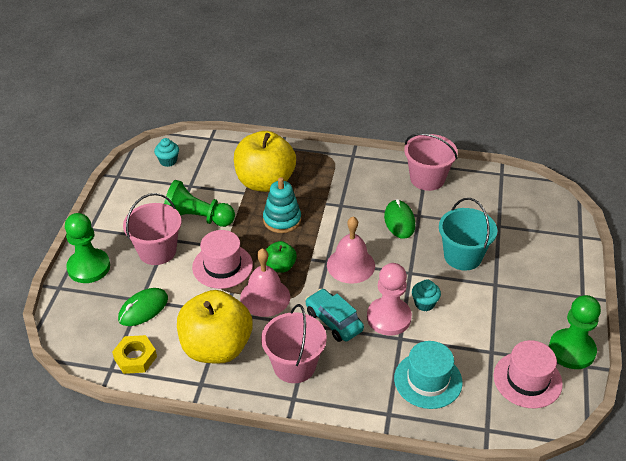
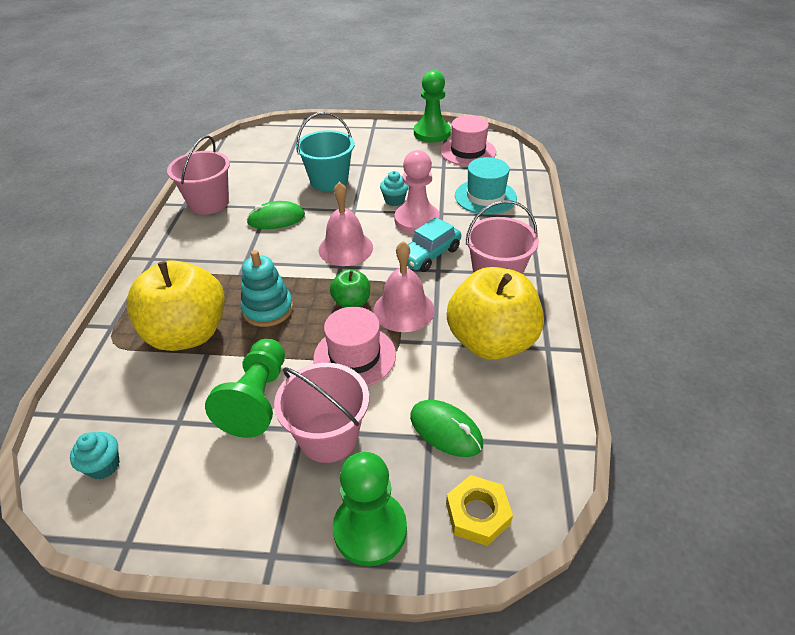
camera: 95 degrees left, 0 degrees up
(135, 358) = (532, 421): yellow nut -> yellow nut (477, 514)

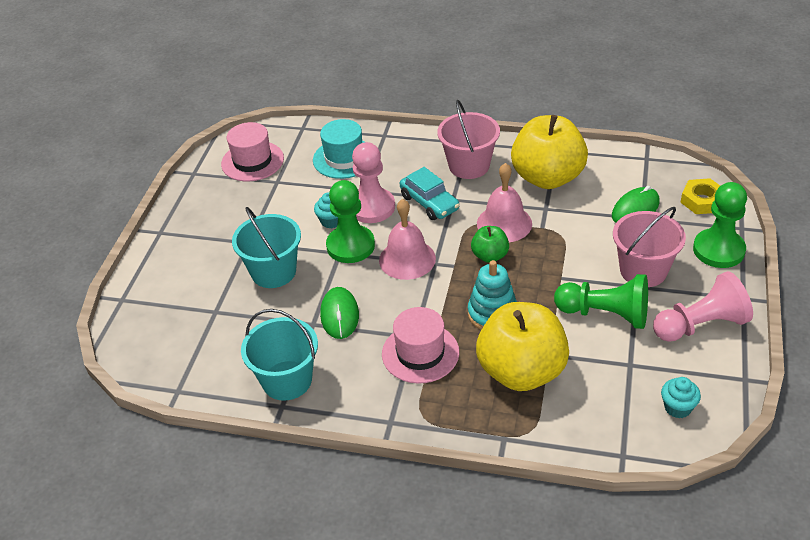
camera: 80 degrees left, 0 degrees up
(209, 203) = (287, 380): pink bucket -> turquoise bucket
(227, 497) = (701, 325): none -> pink pawn
(354, 356) = (558, 255): pink hat -> pink hat (420, 353)
(432, 133) = (199, 184): green pawn -> green pawn (350, 246)

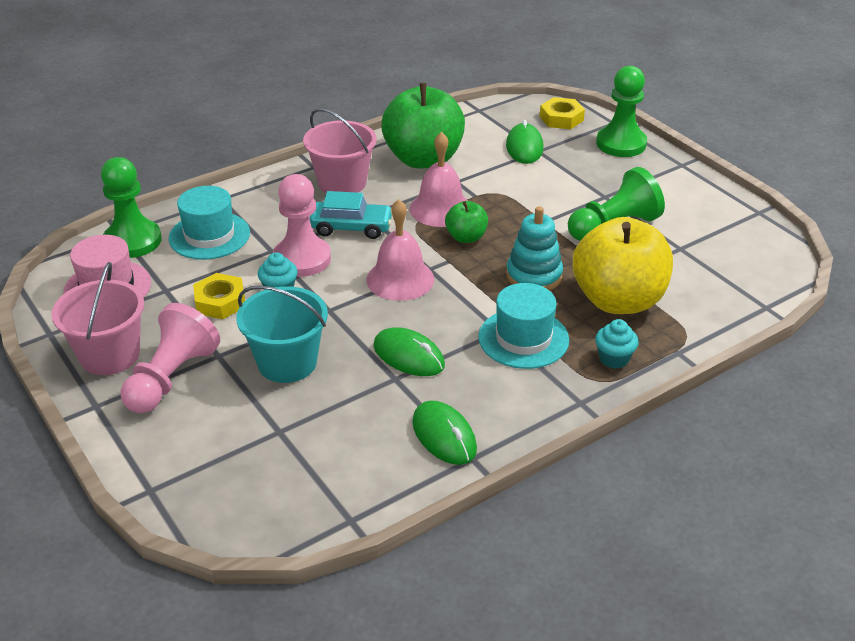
camera: 50 degrees left, 5 degrees down
(287, 380) = (444, 436): turquoise bucket -> green mouse
(292, 208) = (220, 302): none -> yellow nut
(350, 246) = (331, 299): green pawn -> green pawn (133, 241)
(420, 353) = (523, 338): pink hat -> turquoise hat
(547, 177) = (423, 159): yellow apple -> green apple
(643, 270) = (593, 184): pink bucket -> pink bucket (110, 355)
(677, 408) = (750, 255): turquoise cupcake -> turquoise cupcake (614, 359)
(701, 325) = (683, 196): pink pawn -> pink pawn (171, 378)

